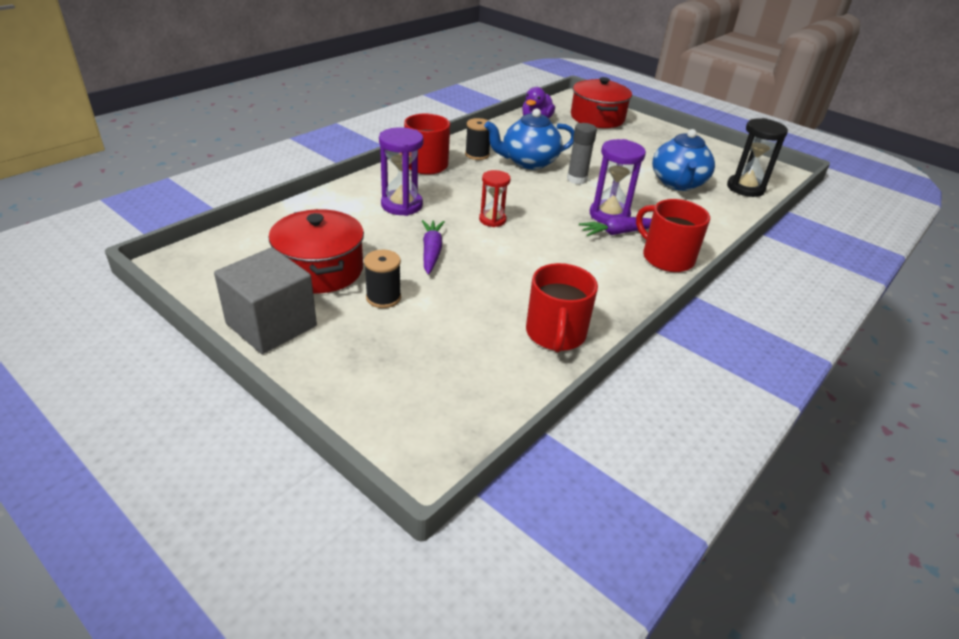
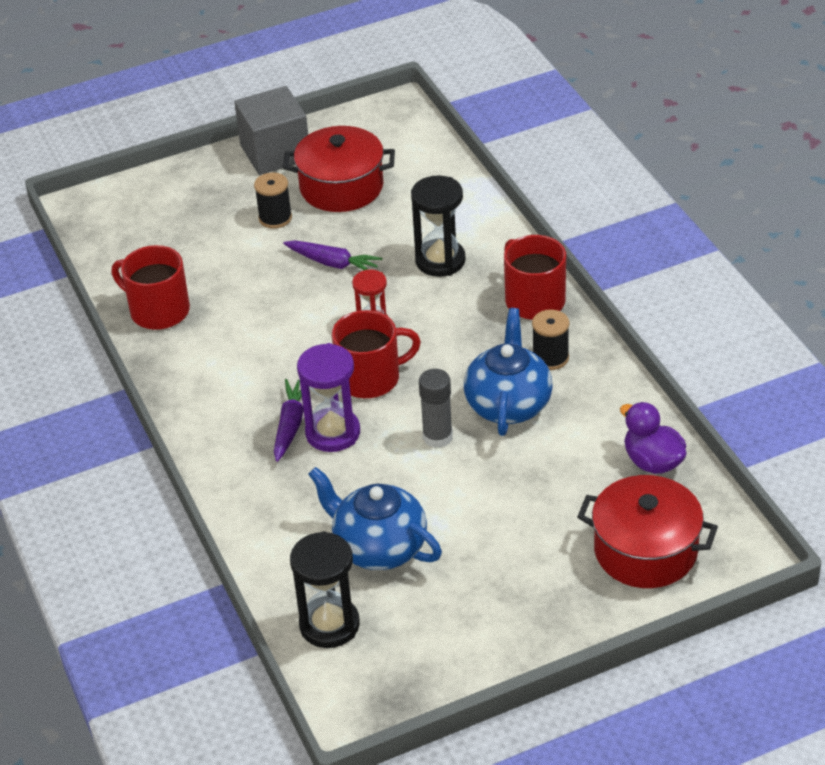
camera: 120 degrees right, 5 degrees up
(401, 205) = (440, 261): purple hourglass -> black hourglass
(666, 258) = (220, 445): red mug -> red mug (370, 378)

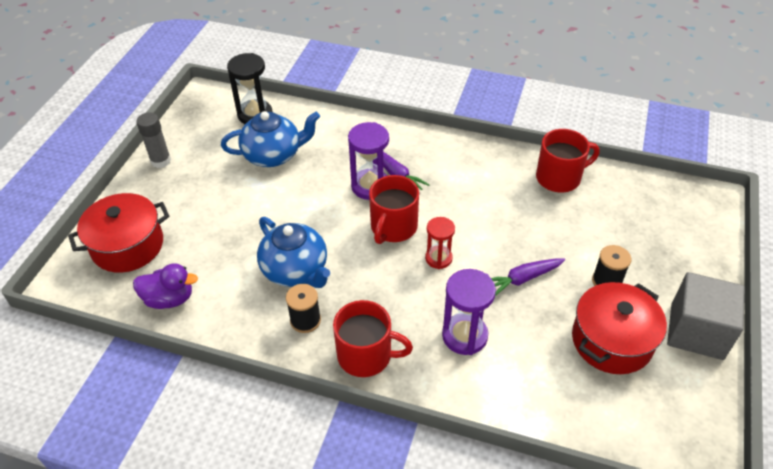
camera: 130 degrees right, 5 degrees up
(437, 437) = (312, 223): grey glue stick -> grey glue stick (161, 161)
(440, 261) = (464, 336): black hourglass -> purple hourglass

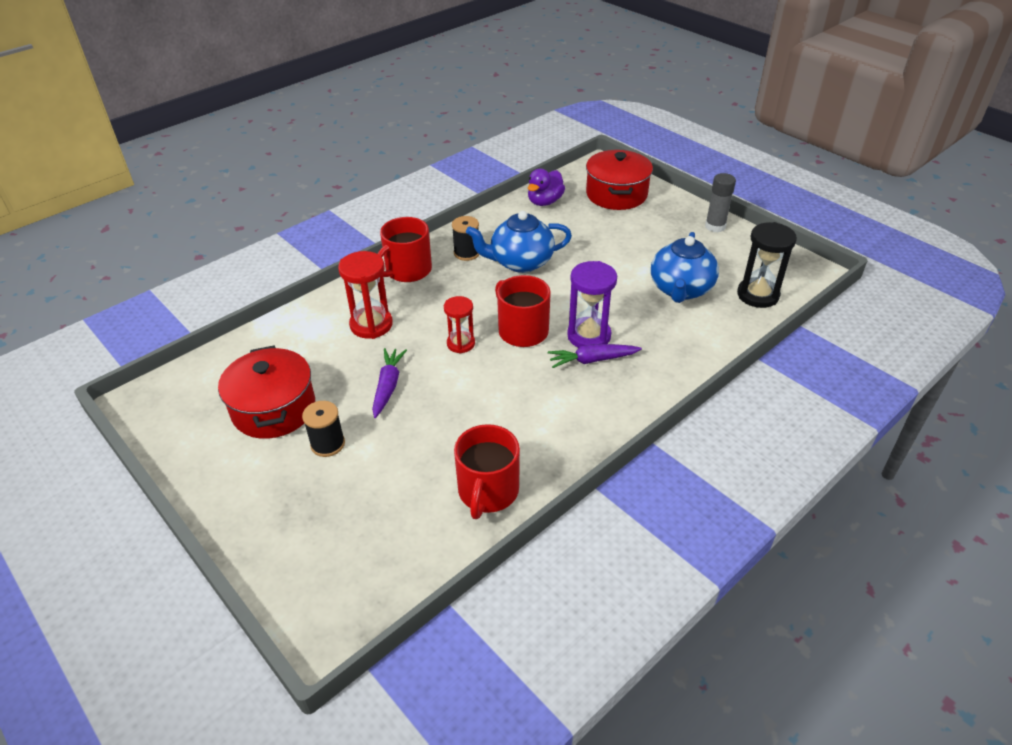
camera: 120 degrees right, 5 degrees down
(464, 336) = (371, 325): purple hourglass -> red hourglass
(696, 331) = (216, 475): grey cube -> none

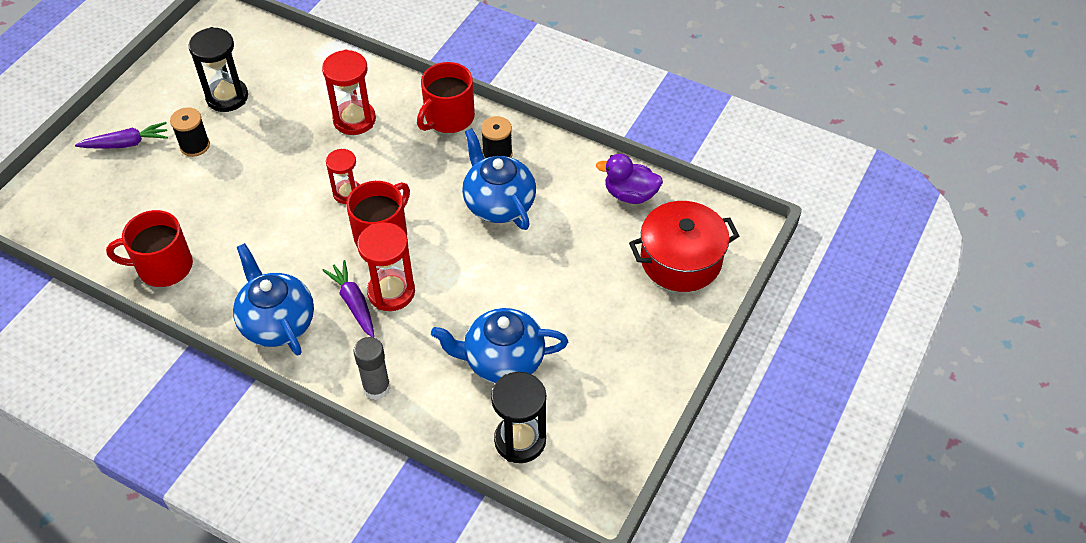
camera: 70 degrees right, 10 degrees up
(274, 409) = (227, 97): red pot -> black hourglass
(388, 386) = (273, 160): purple carrot -> purple carrot (126, 143)
(407, 270) = (448, 117): red mug -> red mug turned 75 degrees counterclockwise
(589, 336) = (391, 292): purple hourglass -> red hourglass
(596, 413) = (277, 322): none -> blue teapot
(715, 226) = (652, 377): grey glue stick -> grey glue stick (376, 388)

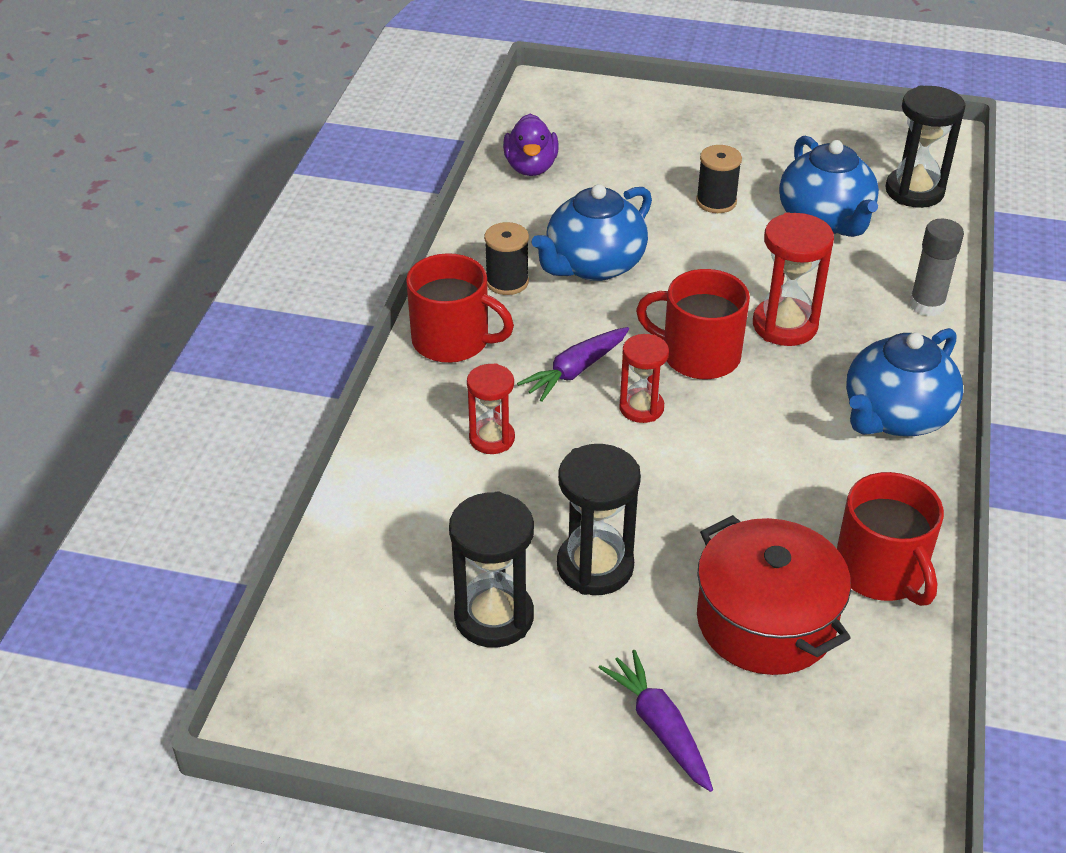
camera: 105 degrees left, 10 degrees down
(195, 145) = (624, 622): black spool -> black spool (716, 202)
(237, 143) = (595, 566): none -> black hourglass
(354, 120) = (492, 438): red hourglass -> red hourglass, size x0.65
(354, 303) = (821, 354): purple carrot -> purple carrot (576, 370)
(681, 260) = (613, 122): red pot -> red pot (766, 621)

